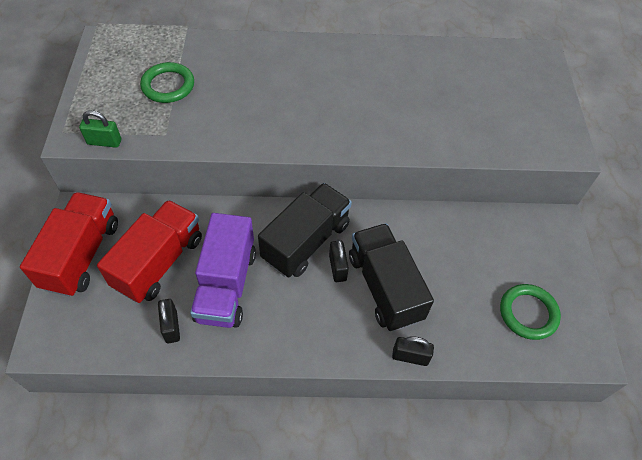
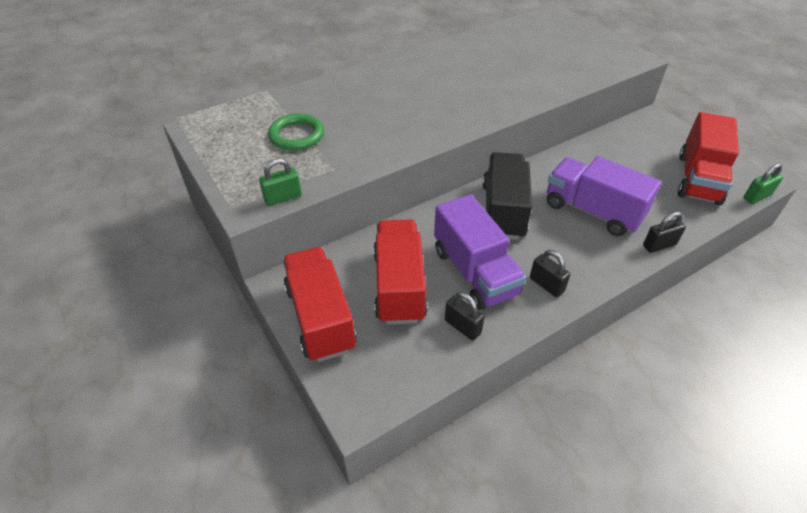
camera: 30 degrees left, 10 degrees down
(337, 268) = (545, 216): black padlock -> black padlock (546, 285)
(385, 287) = (592, 211): black truck -> purple truck
(528, 313) = (698, 179): green ring -> red truck
(569, 367) = (756, 197): none -> green padlock

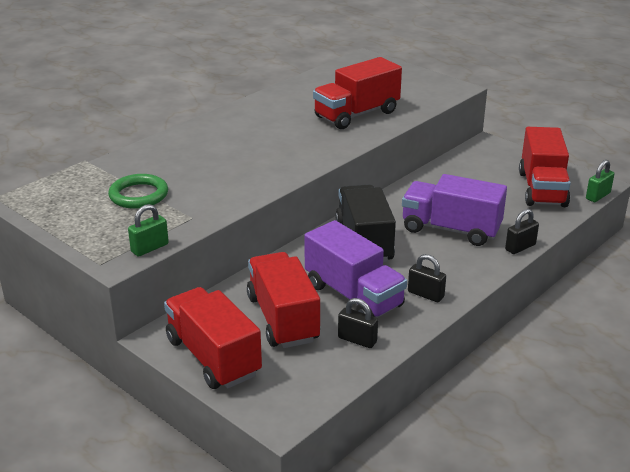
camera: 15 degrees left, 15 degrees down
(529, 75) = (356, 114): none -> red truck

